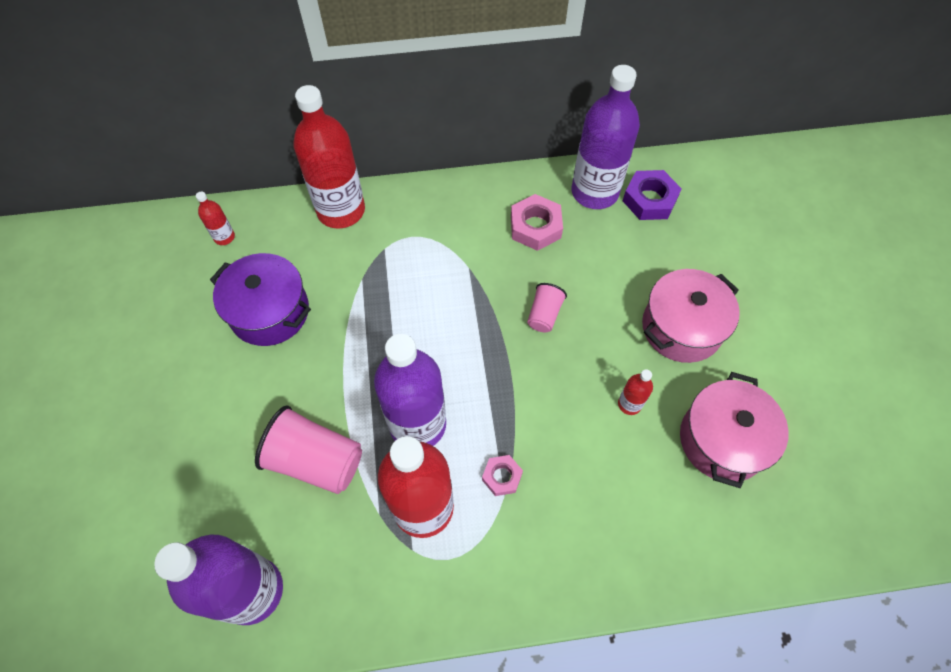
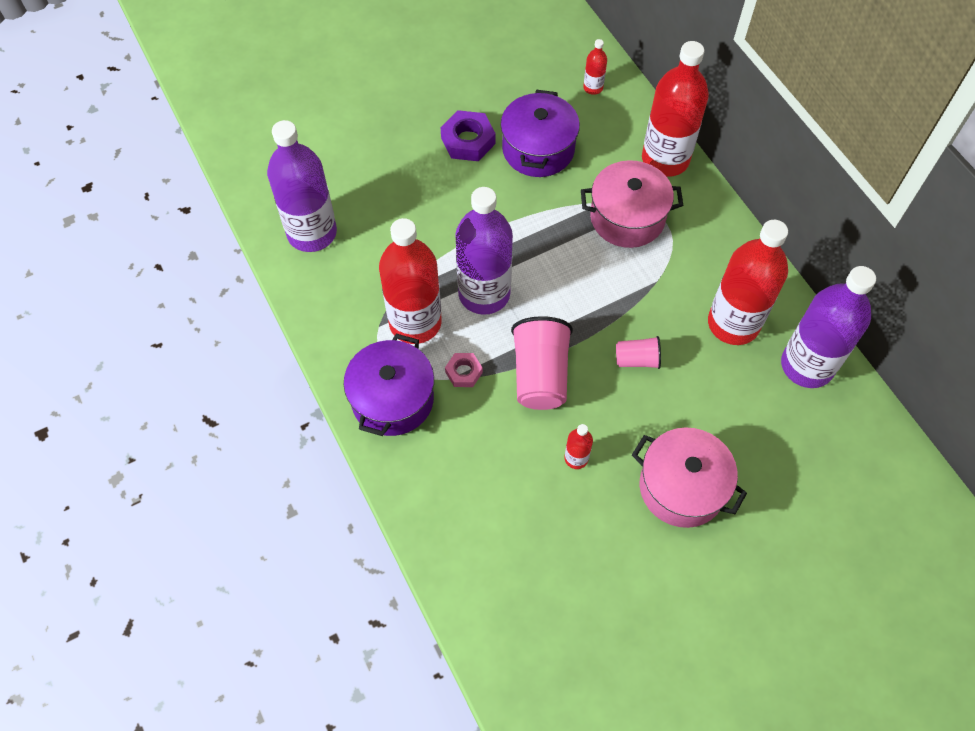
camera: 70 degrees right, 0 degrees up
(316, 460) = (424, 234): pink cup -> pink cup (540, 375)
(508, 563) = (392, 399): none -> purple pot
(535, 227) = (733, 323): pink nut -> red bottle
(649, 200) = (826, 421): purple nut -> purple nut (468, 141)
(722, 440) = (574, 550): pink pot -> pink pot (627, 217)

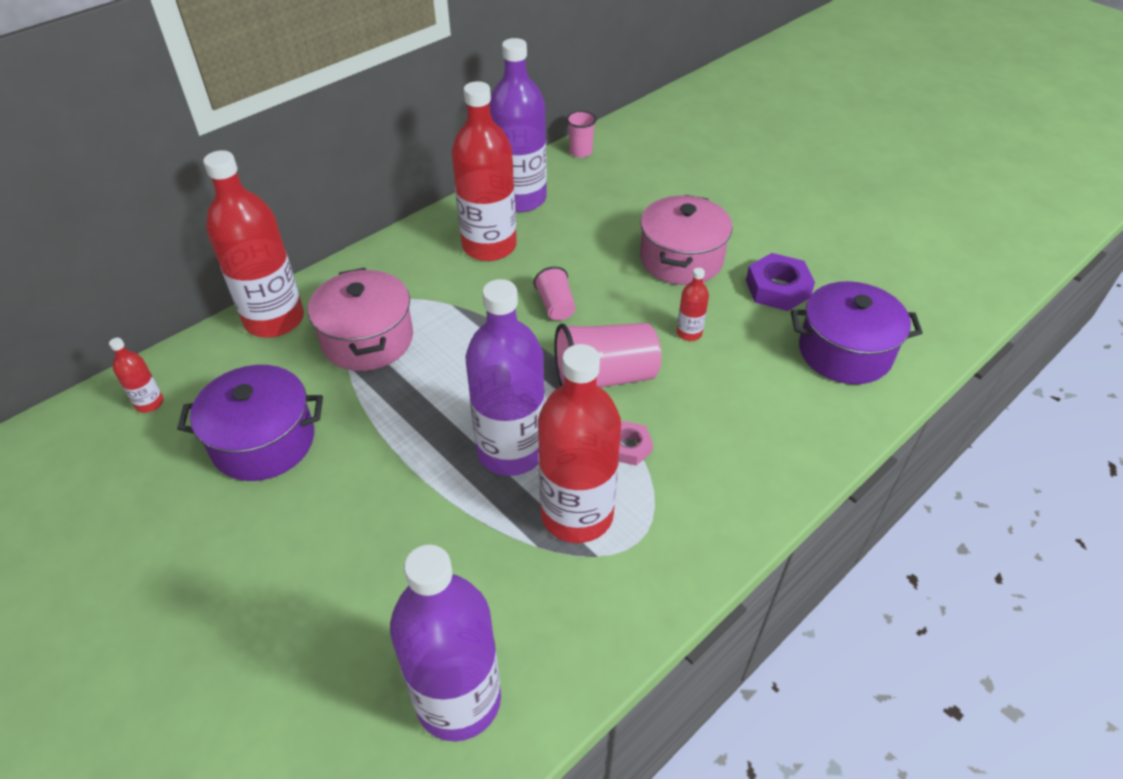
camera: 105 degrees left, 15 degrees down
(392, 399) = (696, 510): purple pot -> purple pot (844, 352)
(468, 141) = (250, 526): purple nut -> purple nut (777, 288)
(891, 444) = (580, 152): none -> pink cup

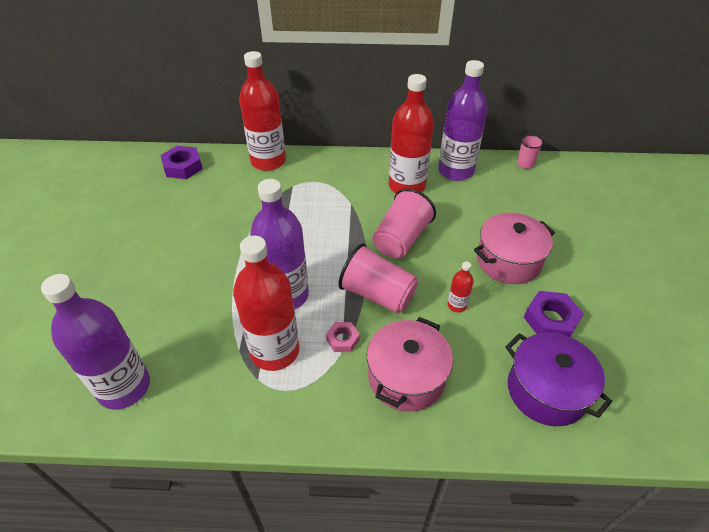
camera: 45 degrees right, 0 degrees up
(149, 403) = (183, 167): red bottle -> purple nut
(263, 441) = (199, 212): purple pot -> none
(367, 339) = (293, 196): pink pot -> pink pot (406, 377)
(556, 306) = (401, 239): pink cup -> pink cup, size x1.85

